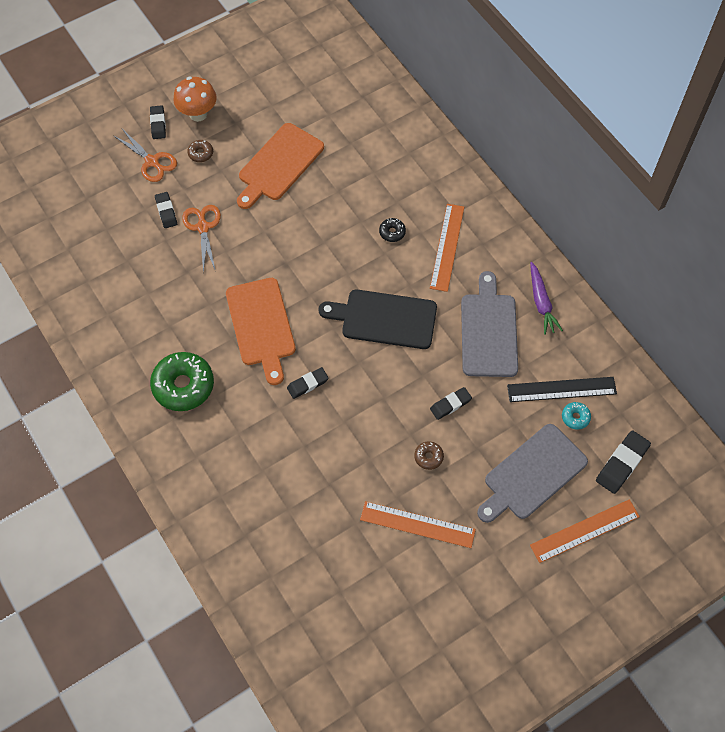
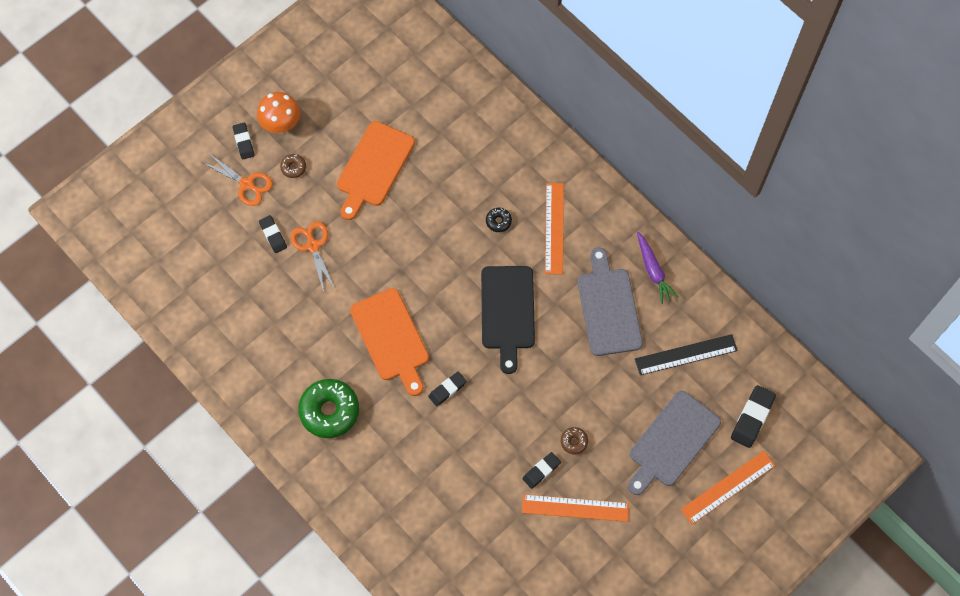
camera: 10 degrees left, 5 degrees up
(384, 319) = (507, 312): black cutting board -> black cutting board turned 90 degrees counterclockwise
(450, 404) = (585, 387): black eraser -> black eraser (541, 471)
(575, 417) = (703, 380): turquoise donut -> none

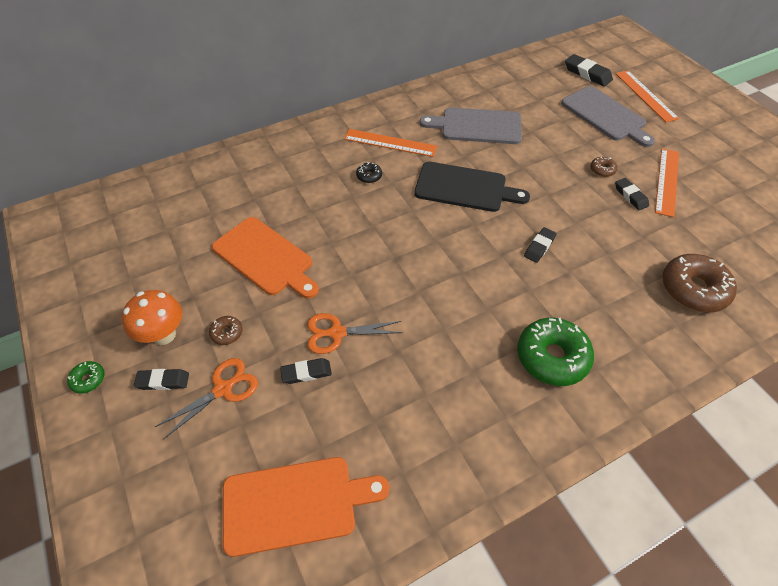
camera: 75 degrees left, 15 degrees down
(234, 94) = (88, 379): none -> green donut
(391, 338) = (472, 281): orange cutting board -> orange cutting board (295, 504)
(431, 527) = (693, 289): none -> brown donut
(447, 389) = (539, 247): black eraser -> black eraser turned 60 degrees clockwise
(653, 270) = (450, 96): purple carrot -> none
(686, 355) = (529, 94): black ruler -> none

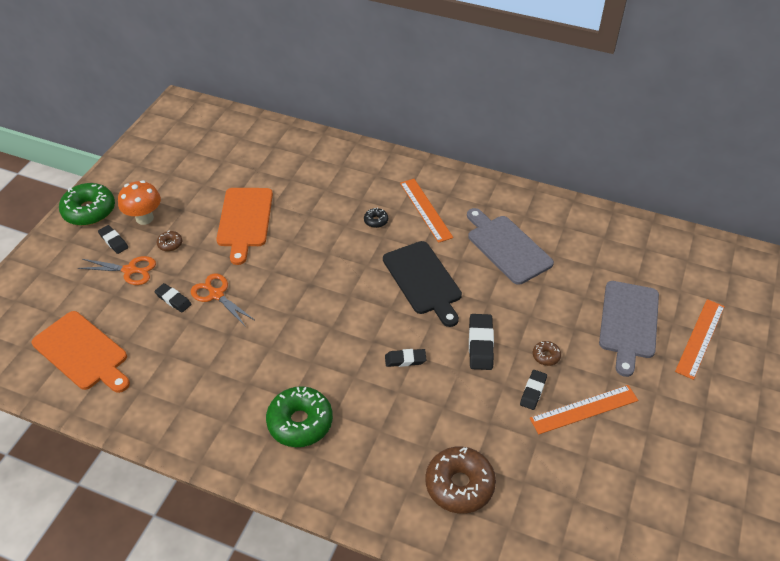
camera: 50 degrees right, 5 degrees down
(88, 379) = (89, 211): green donut -> green donut, size x2.20
(587, 74) = (678, 280): black eraser -> black eraser (480, 344)

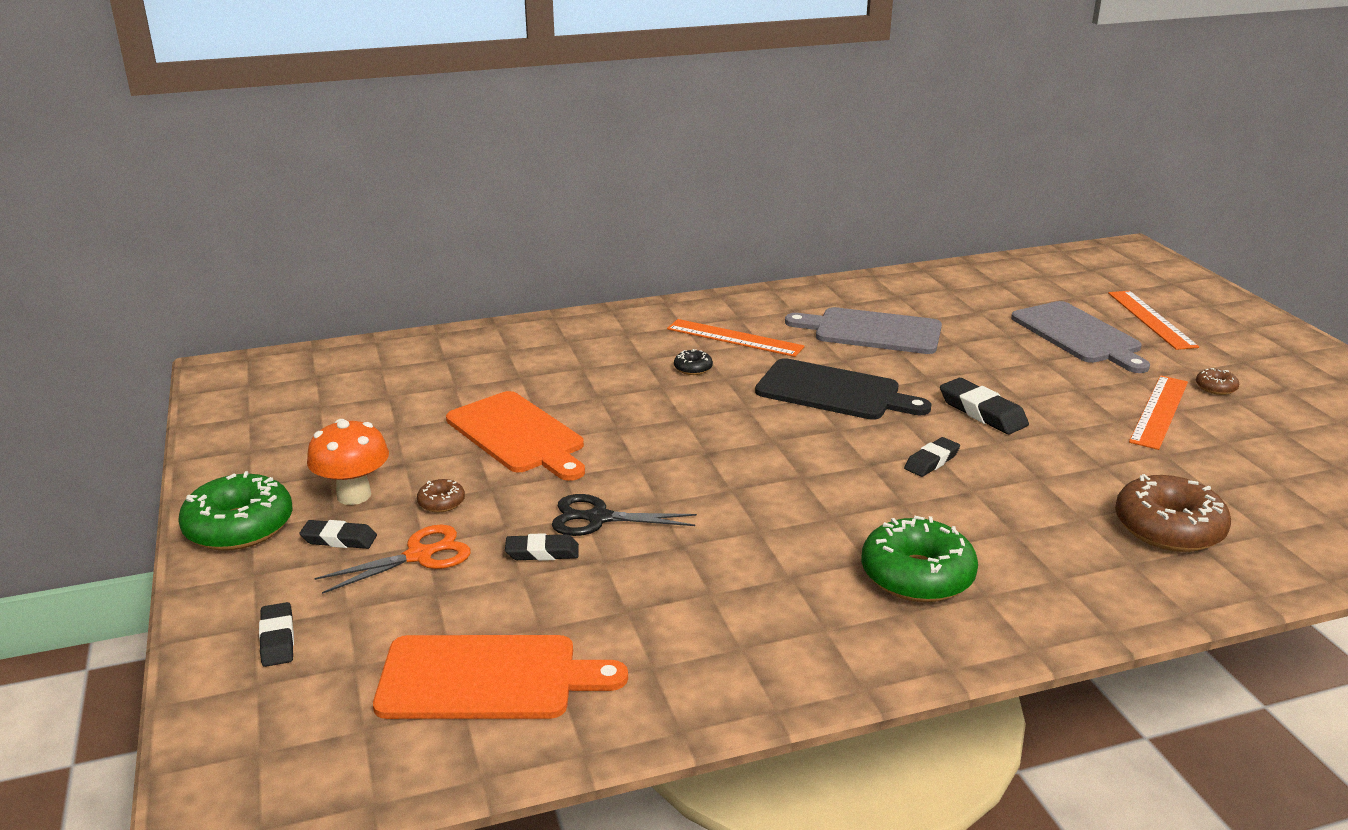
camera: 40 degrees left, 20 degrees down
(216, 295) = (598, 518): orange scissors -> black scissors
(533, 391) = (1094, 422): black eraser -> black eraser (277, 639)
(546, 356) = (1056, 391): brown donut -> brown donut (1215, 388)

